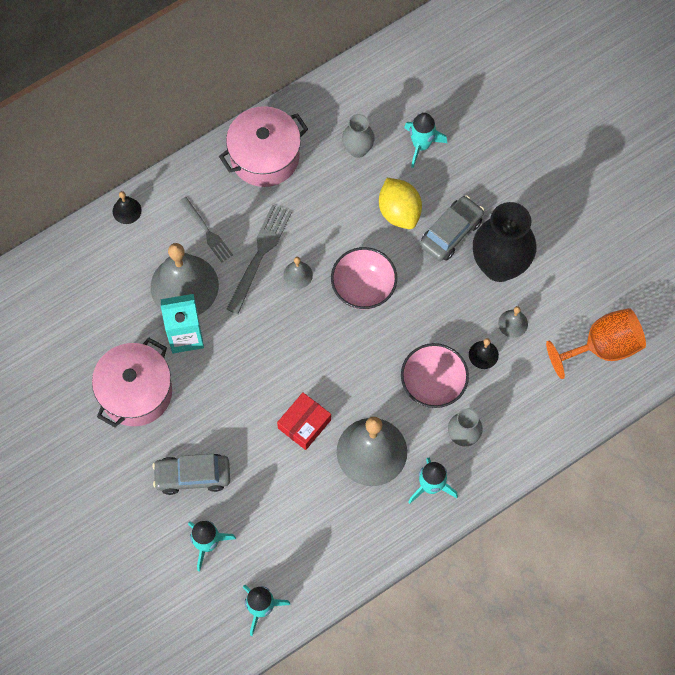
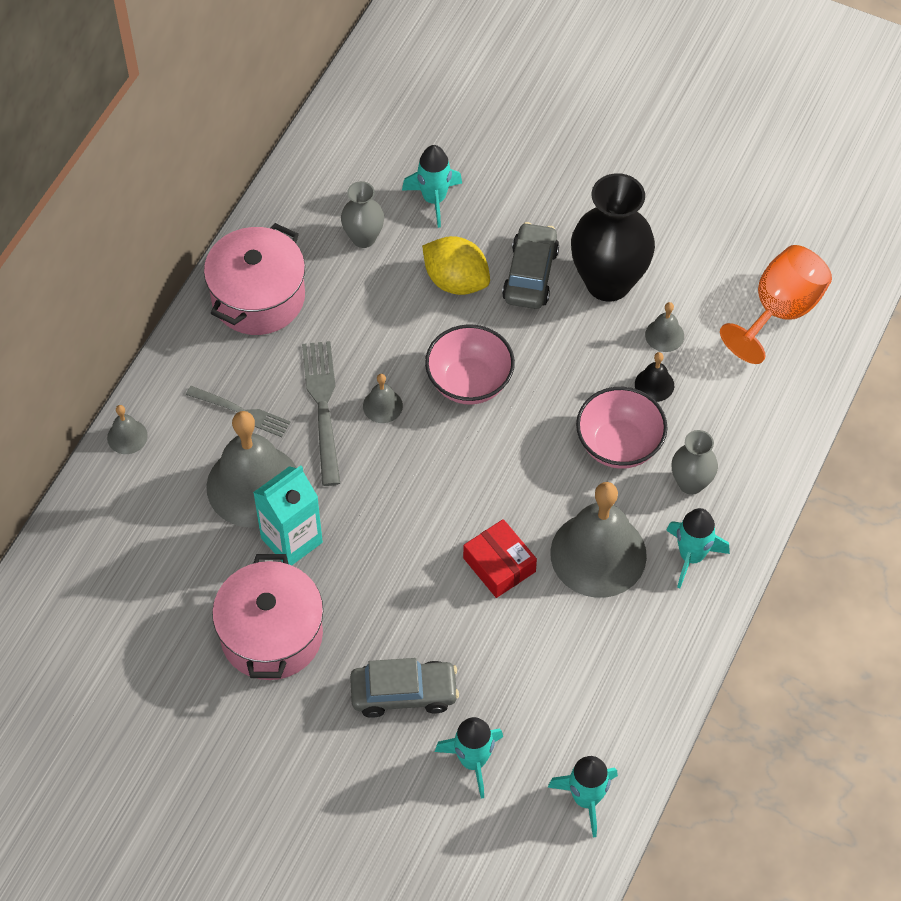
camera: 30 degrees left, 10 degrees down
(127, 210) = (127, 436): black bell -> grey bell
(192, 476) = (404, 693): grey car -> grey car turned 150 degrees counterclockwise
(304, 424) = (499, 565): red box -> red box turned 45 degrees counterclockwise

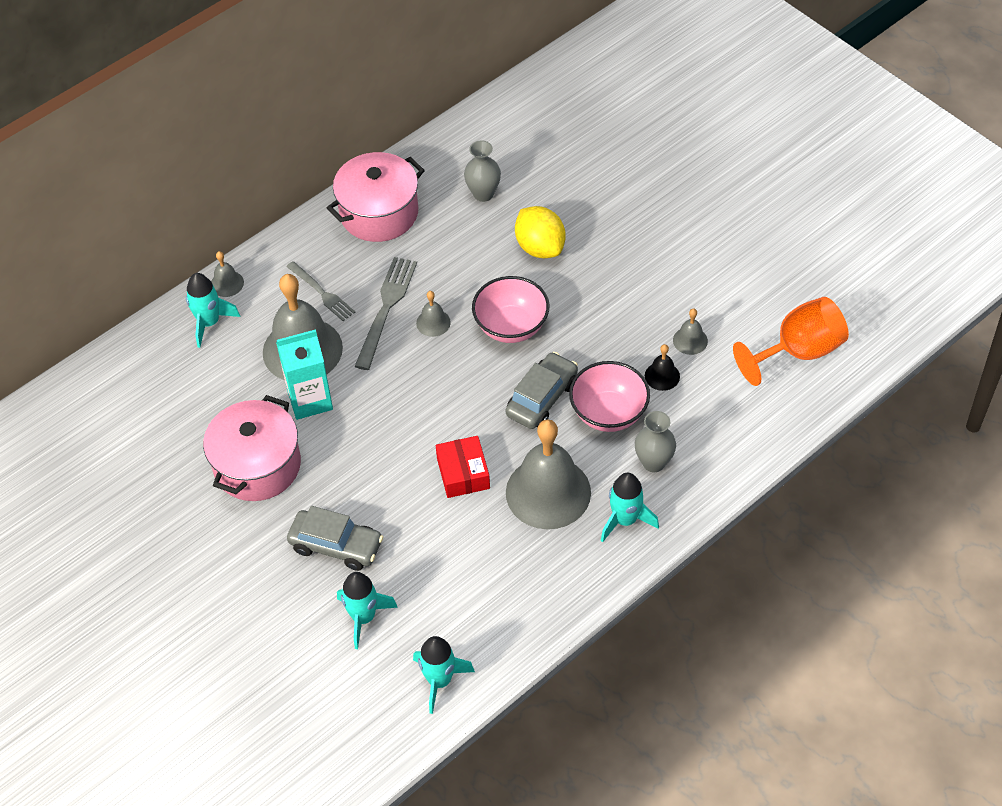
camera: 25 degrees right, 5 degrees down
(434, 199) = (554, 181): turquoise rocket -> turquoise rocket (209, 323)
(530, 274) = (602, 260): grey car -> grey car (542, 398)
(608, 282) = (663, 286): black vase -> none

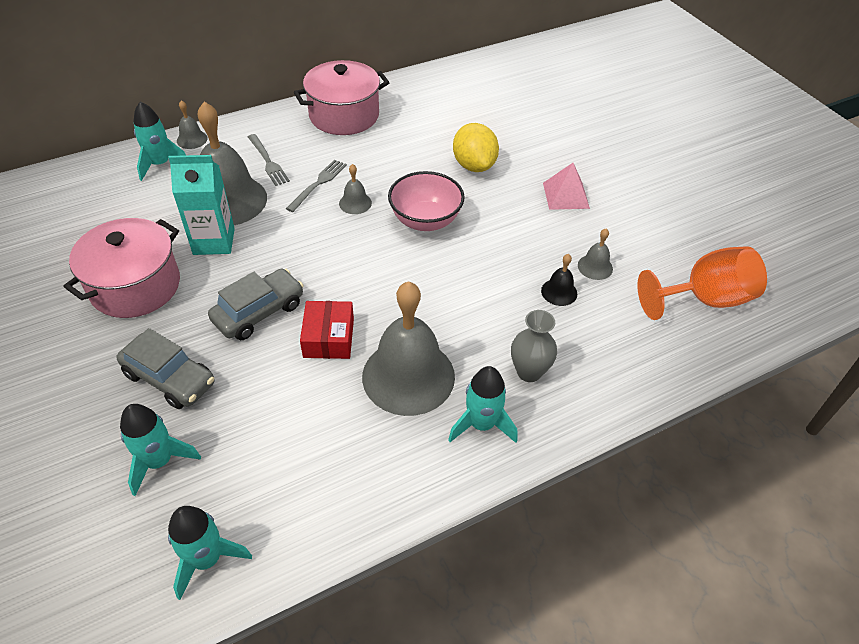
camera: 10 degrees right, 5 degrees down
(386, 308) = (318, 183): grey fork -> grey fork, size x0.66
(483, 194) = (438, 119): grey vase -> none
(542, 398) = (433, 286): grey car -> grey car (259, 312)
(608, 413) = (495, 314): pink bowl -> none
(644, 263) = (566, 195): none -> pink pyramid

